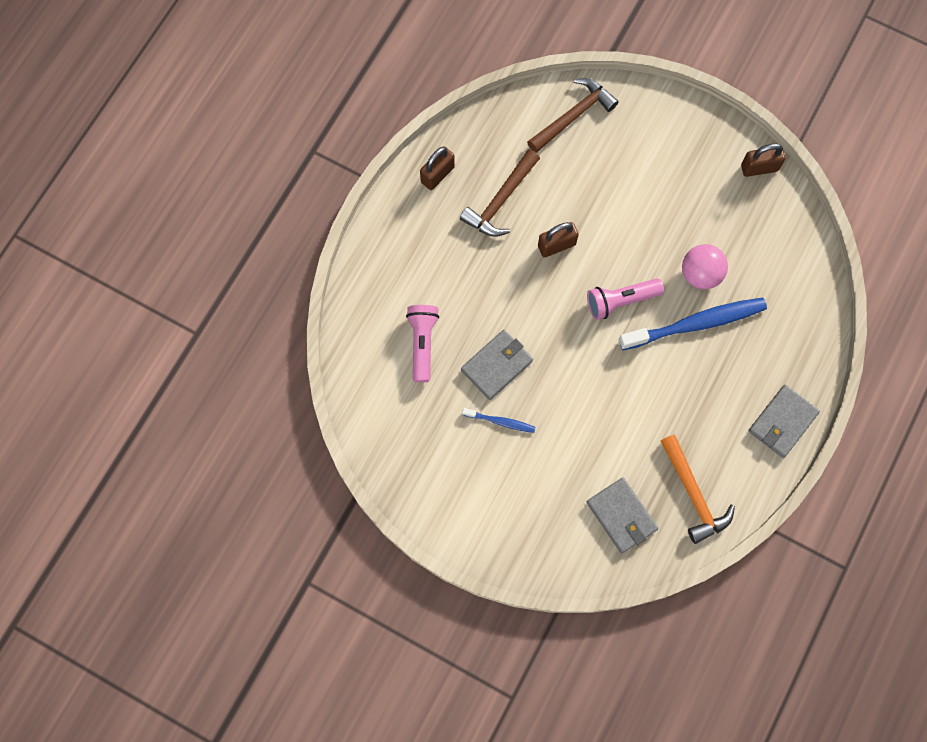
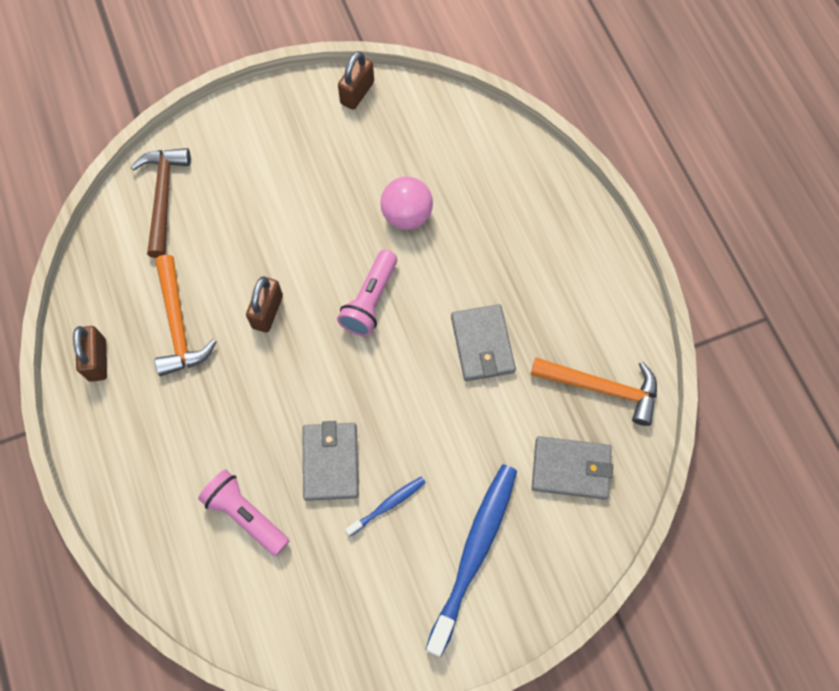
camera: 50 degrees left, 5 degrees down
(500, 200) = (178, 324): brown hammer -> orange hammer
(695, 324) = (448, 256): blue toothbrush -> blue toothbrush (474, 553)
(782, 422) = (597, 260): grey wallet -> grey wallet (482, 344)

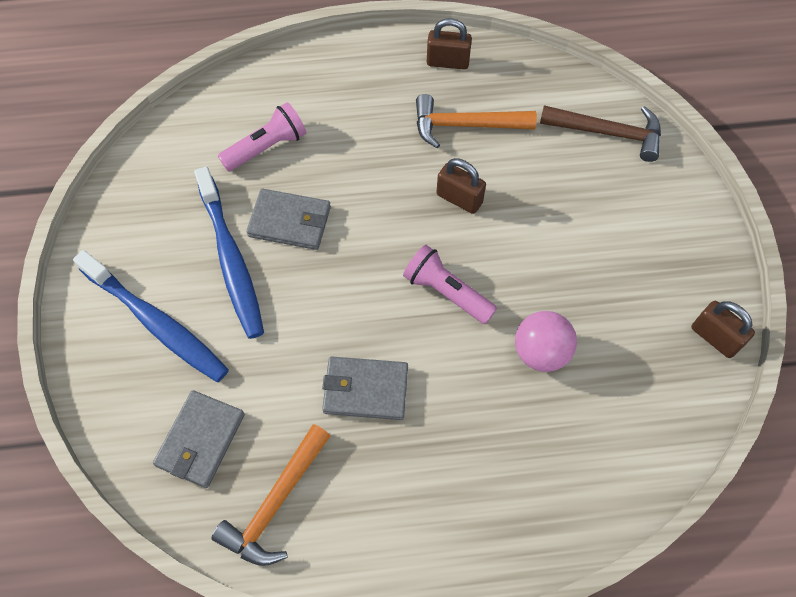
camera: 105 degrees right, 5 degrees down
(388, 505) = (231, 260): blue toothbrush -> blue toothbrush, size x2.10

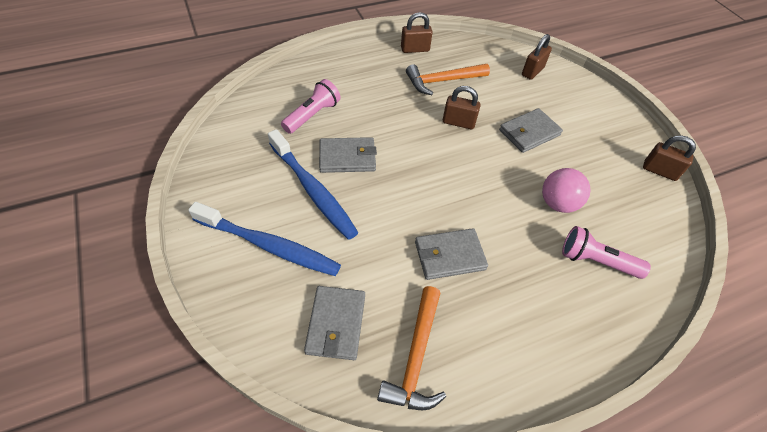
camera: 20 degrees left, 10 degrees down
(446, 292) = (477, 179): pink flashlight -> pink flashlight (596, 261)
(553, 236) = (529, 133): none -> grey wallet
(608, 133) = (532, 71): brown hammer -> brown padlock

